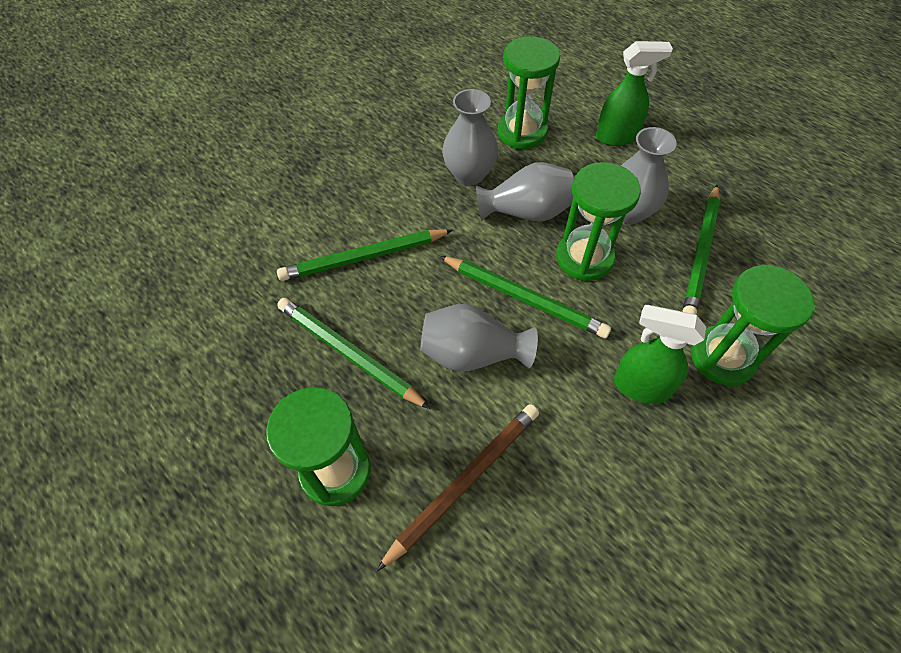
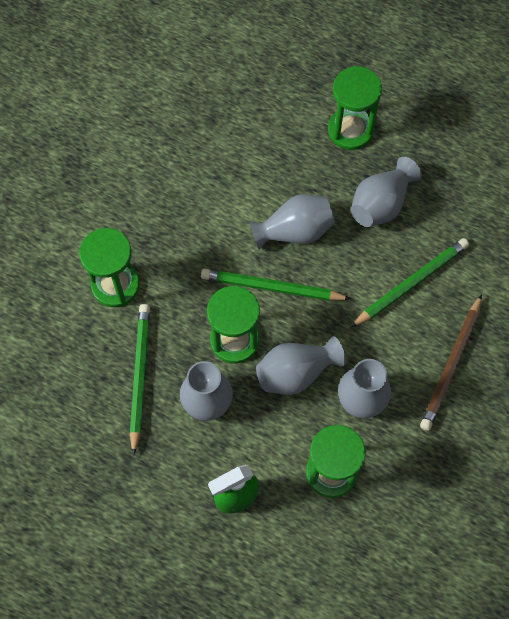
camera: 160 degrees right, 10 degrees up
(349, 353) = (381, 204): green pencil -> grey vase
(464, 482) = (269, 148): brown pencil -> brown pencil (451, 365)
(640, 386) = (171, 244): green spray bottle -> none

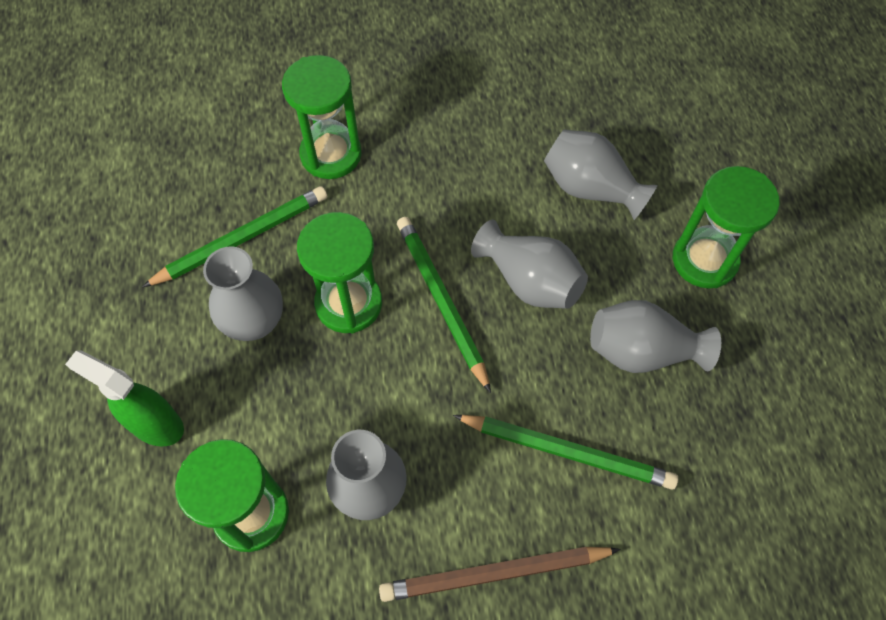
camera: 55 degrees right, 5 degrees down
(296, 373) = (354, 392): grey vase -> grey vase (590, 188)

